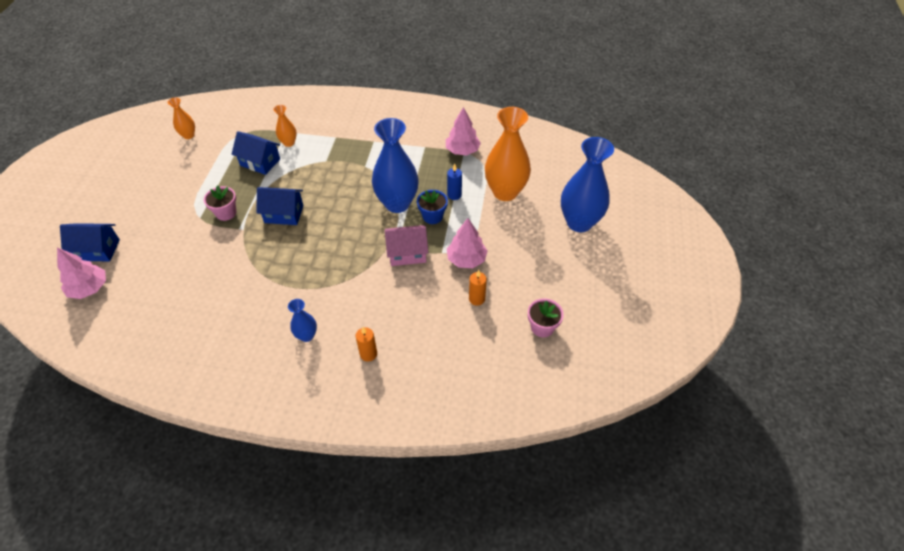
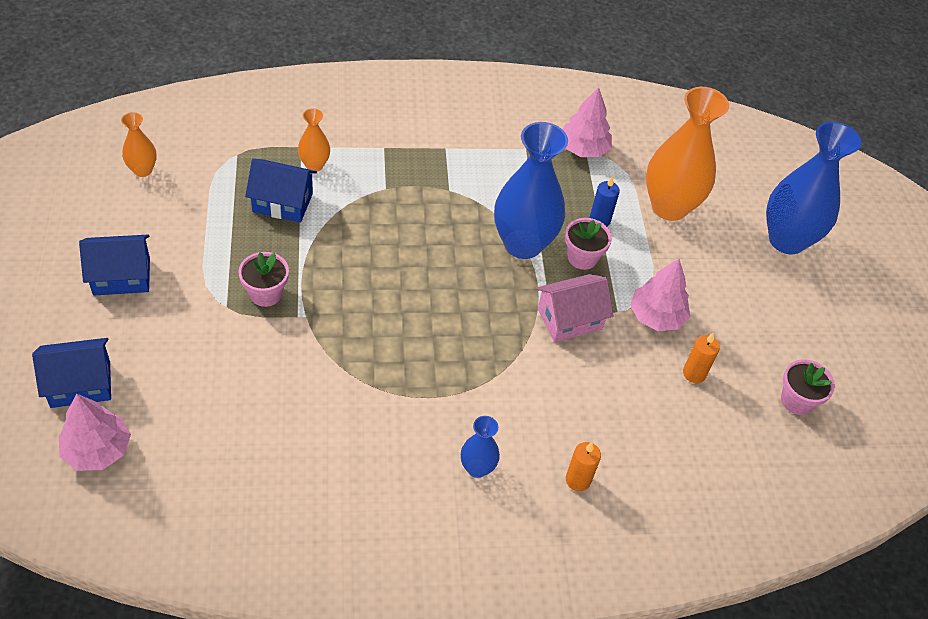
camera: 20 degrees left, 0 degrees up
(284, 214) = (358, 283): blue house -> blue house (121, 276)
(432, 216) = (582, 257): blue flower pot -> pink flower pot

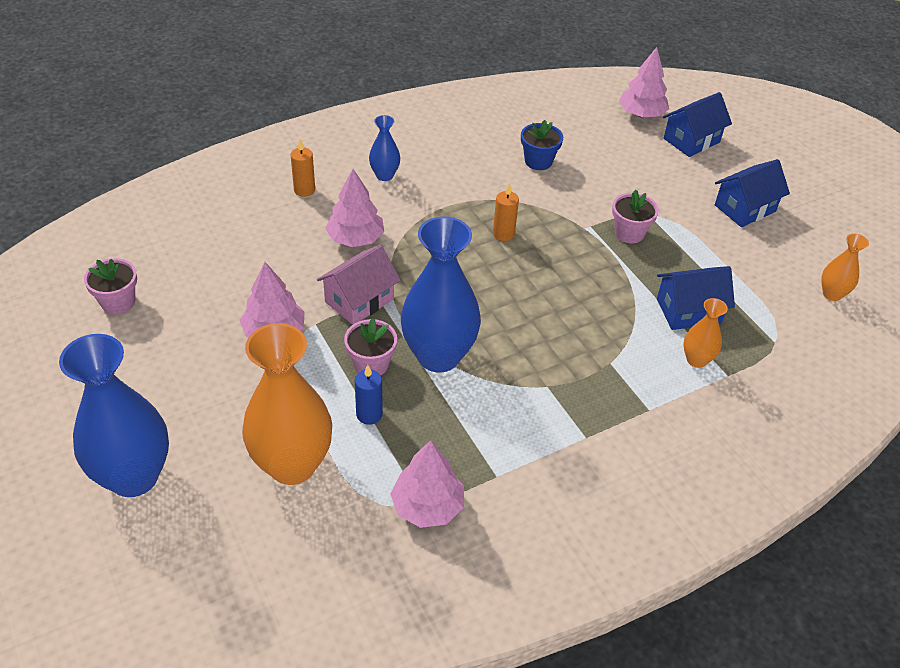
camera: 160 degrees right, 5 degrees down
(286, 421) = (538, 161): none -> blue flower pot
(546, 390) = (355, 239): none -> pink tree
(694, 373) = (224, 293): orange candle -> orange candle (503, 234)

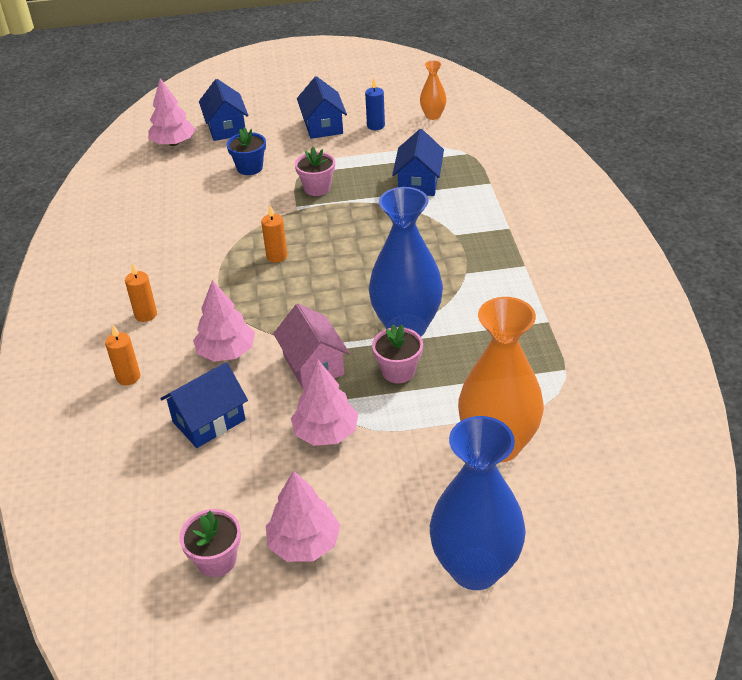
camera: 65 degrees left, 5 degrees down
(267, 253) = (209, 421): none -> blue house
(369, 414) = (457, 383): blue candle -> blue candle (376, 126)
(384, 175) = (146, 315): blue vase -> orange candle
(427, 506) = (567, 367): pink tree -> pink tree (304, 543)
(538, 161) = (194, 214): blue flower pot -> blue flower pot (249, 168)
(696, 360) = (469, 192): orange vase -> none

